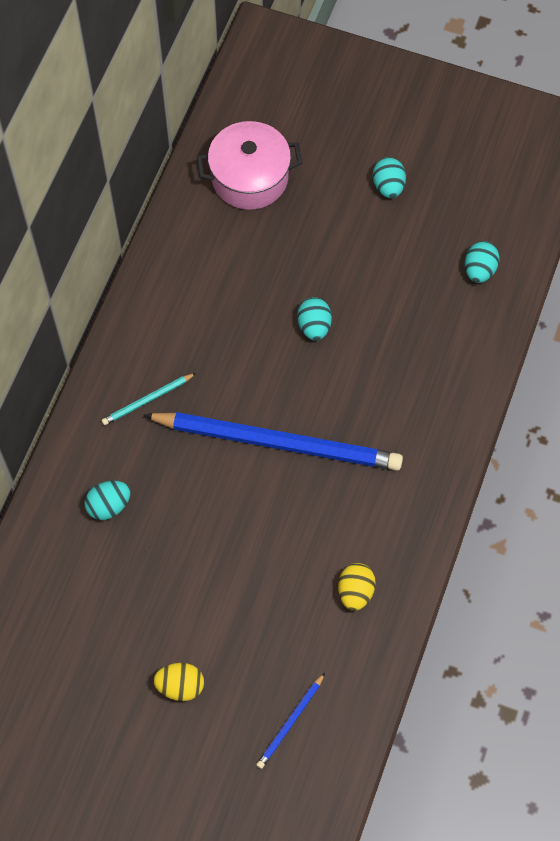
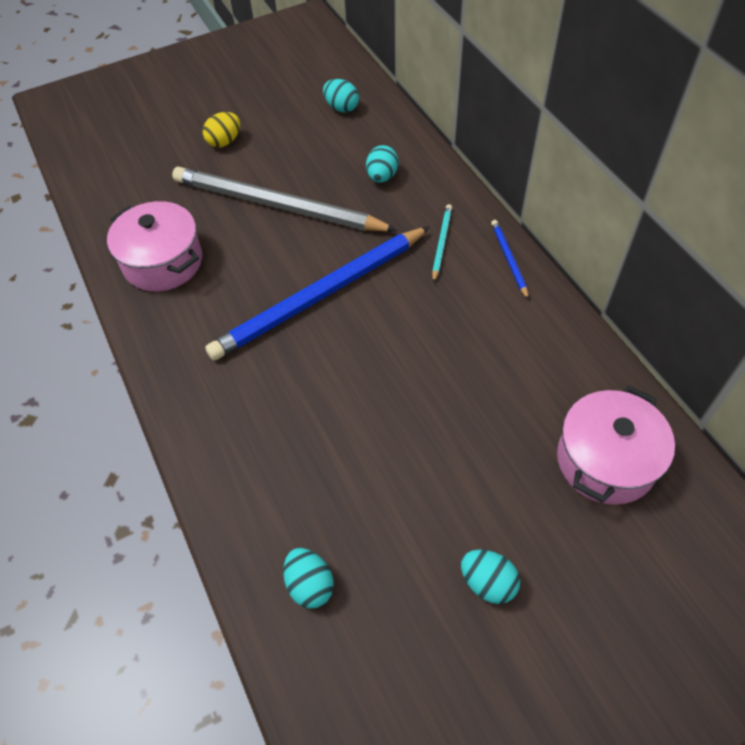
camera: 135 degrees right, 10 degrees down
(216, 560) = (278, 206): none -> grey pencil
(290, 722) = (136, 175): blue pencil -> blue pencil (509, 260)
(314, 326) = (394, 393): turquoise egg -> turquoise egg (341, 108)
(355, 592) = (163, 262): yellow egg -> pink pot

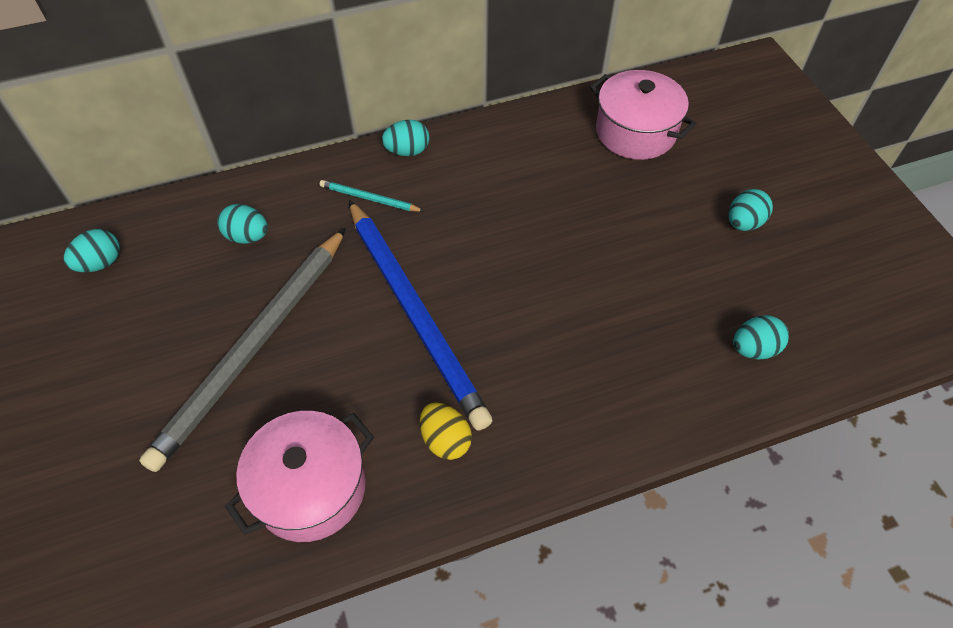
camera: 85 degrees left, 0 degrees up
(224, 141) = (98, 406): yellow egg -> yellow egg (445, 440)
(509, 260) = (407, 151): blue pencil -> turquoise egg

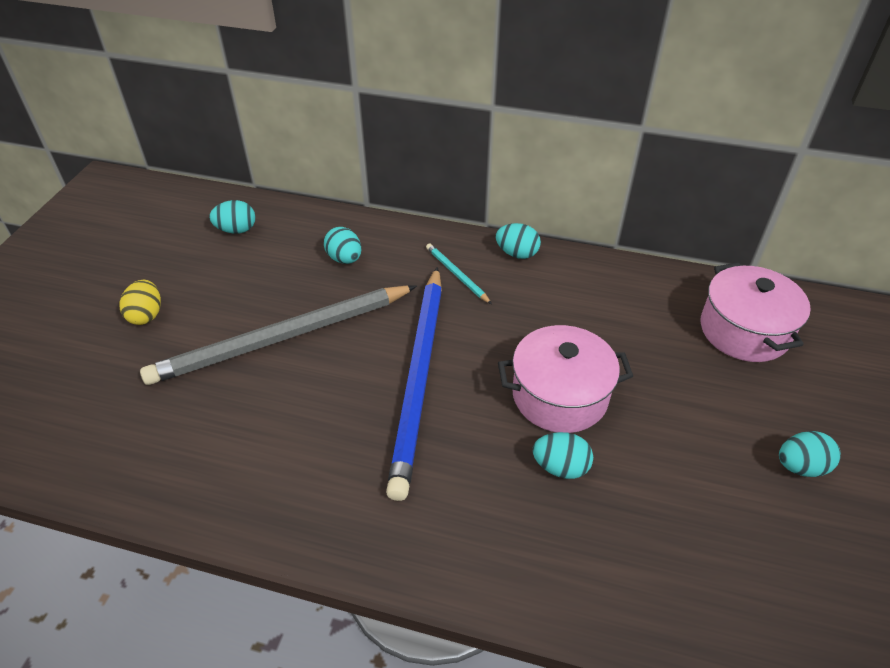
camera: 35 degrees right, 10 degrees down
(310, 488) = (232, 462): pink pot -> pink pot (559, 396)
(445, 440) = (359, 490): yellow egg -> yellow egg (146, 315)
(754, 349) = (717, 590): turquoise egg -> turquoise egg (560, 467)

